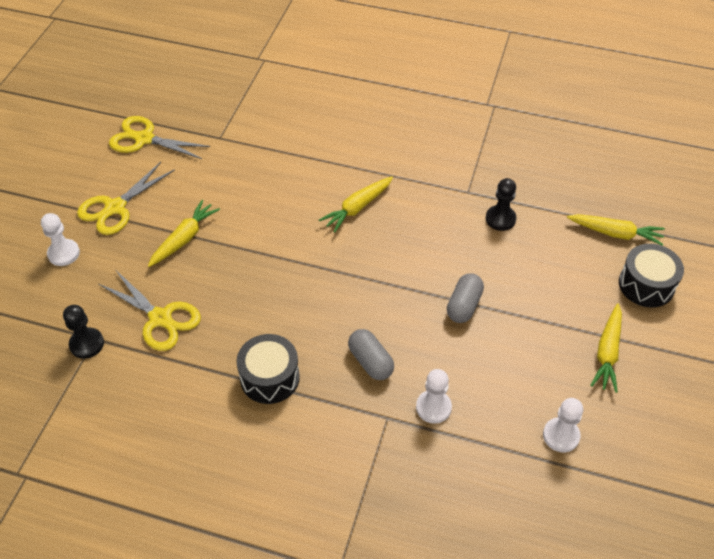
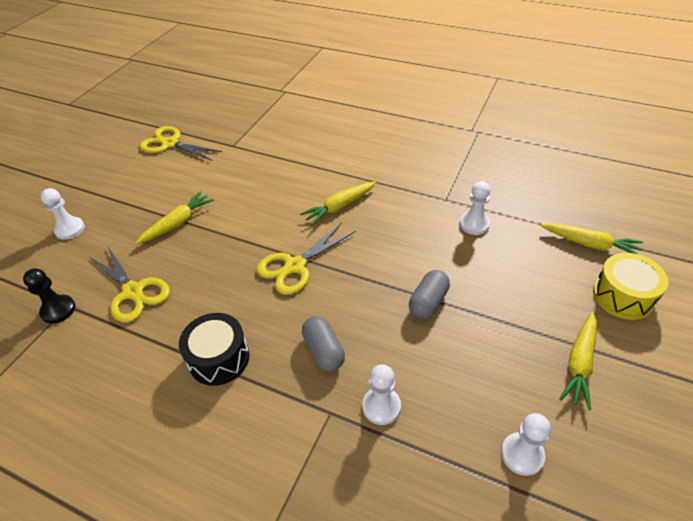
camera: 10 degrees right, 5 degrees down
(115, 208) = (127, 195): yellow scissors -> yellow scissors (295, 266)
(500, 219) = (474, 224): black pawn -> white pawn
(646, 285) = (623, 296): black drum -> yellow drum

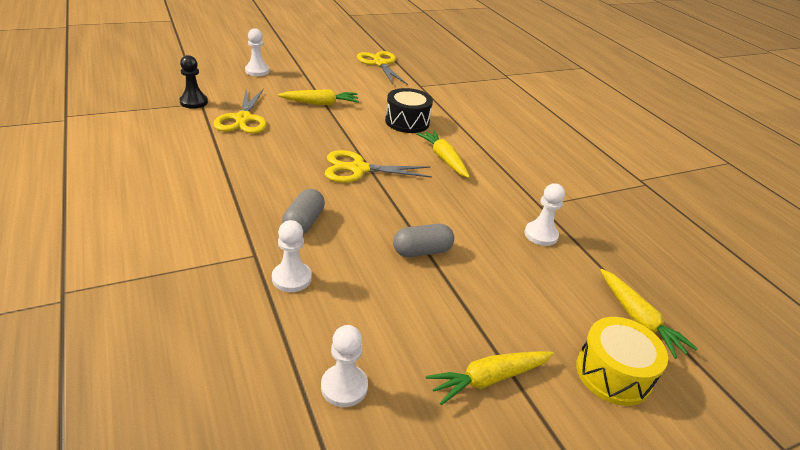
camera: 35 degrees right, 10 degrees down
(219, 358) = (237, 180): black drum -> black drum (407, 122)
(340, 207) = (444, 159): yellow carrot -> yellow carrot turned 60 degrees clockwise

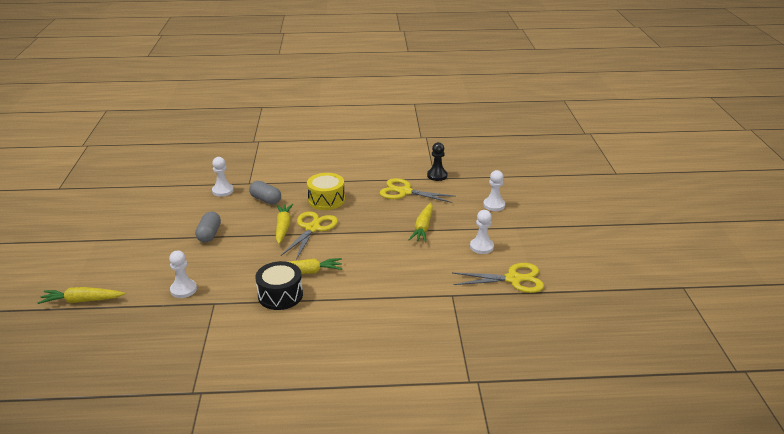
camera: 115 degrees right, 5 degrees down
(344, 387) = (146, 195): white pawn -> white pawn (481, 247)
(407, 122) = (375, 267): black drum -> black drum (280, 295)
(489, 379) = (108, 232): yellow carrot -> yellow carrot (283, 227)
(613, 373) = (67, 272): yellow drum -> yellow drum (326, 200)

